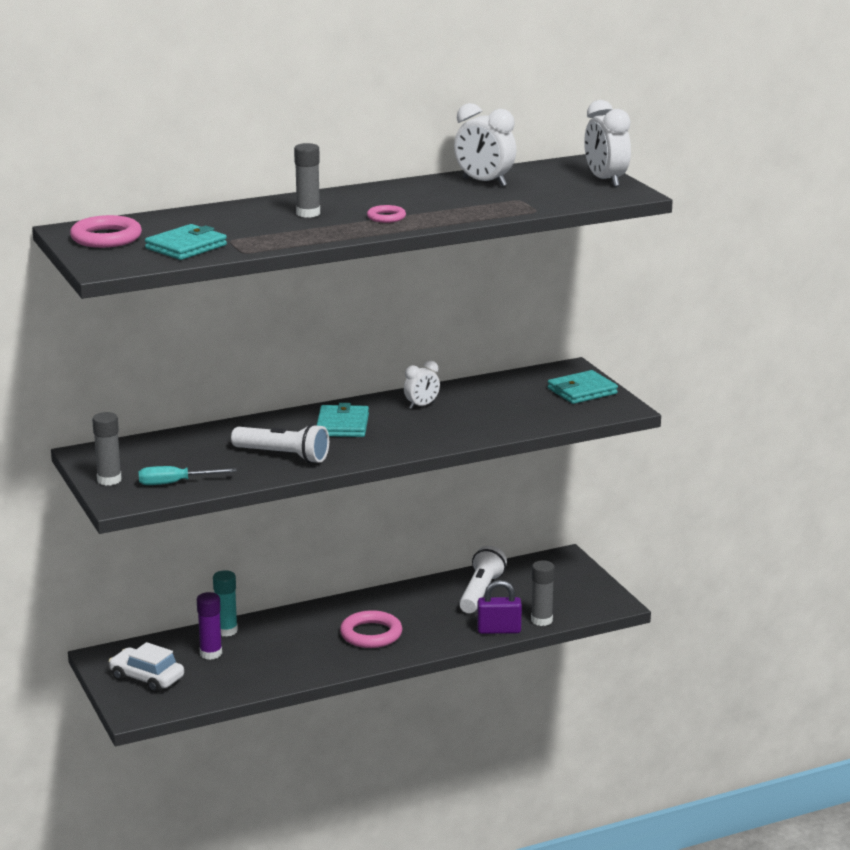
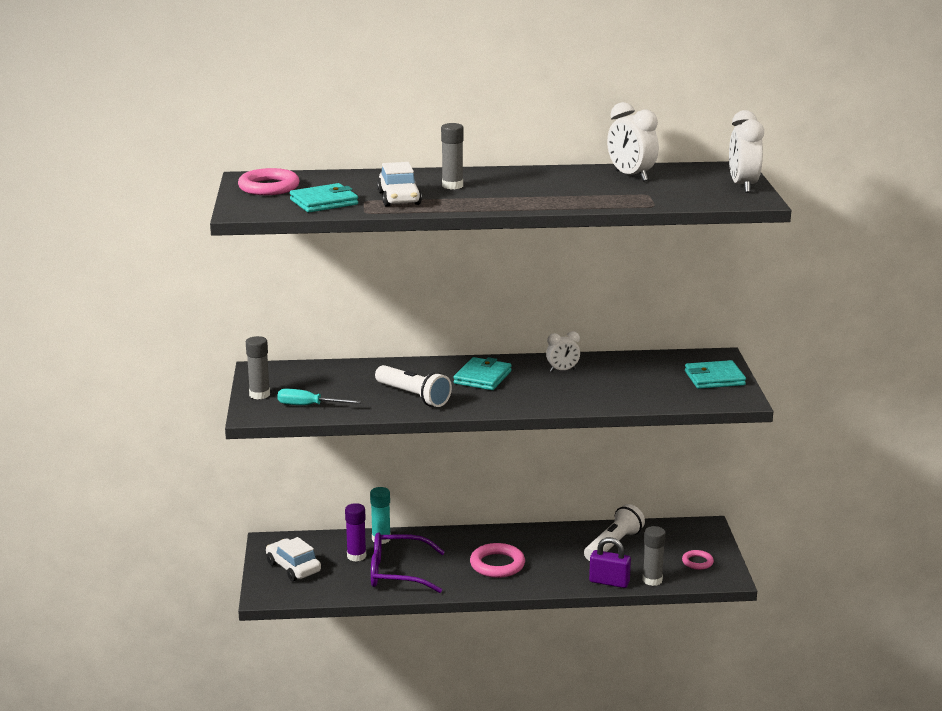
camera: 20 degrees right, 0 degrees up
(264, 233) = (399, 198): none -> white car
(267, 662) = (397, 573): none -> purple glasses
(386, 217) = (515, 196): pink ring -> pink ring (697, 562)

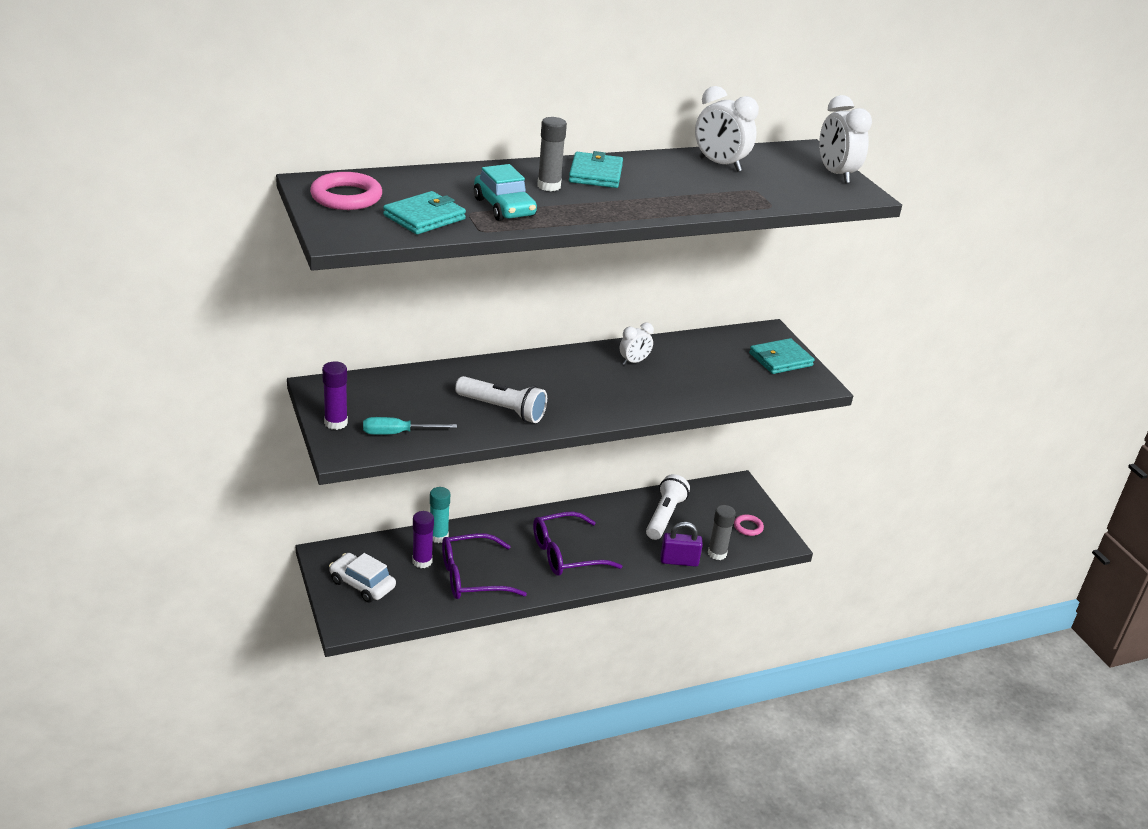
camera: 20 degrees left, 10 degrees up
(259, 395) = (336, 423): grey glue stick -> purple glue stick
(399, 198) = (504, 207): white car -> turquoise car
(482, 377) = (560, 378): turquoise wallet -> turquoise wallet (595, 174)
(497, 564) = (566, 554): pink ring -> purple glasses

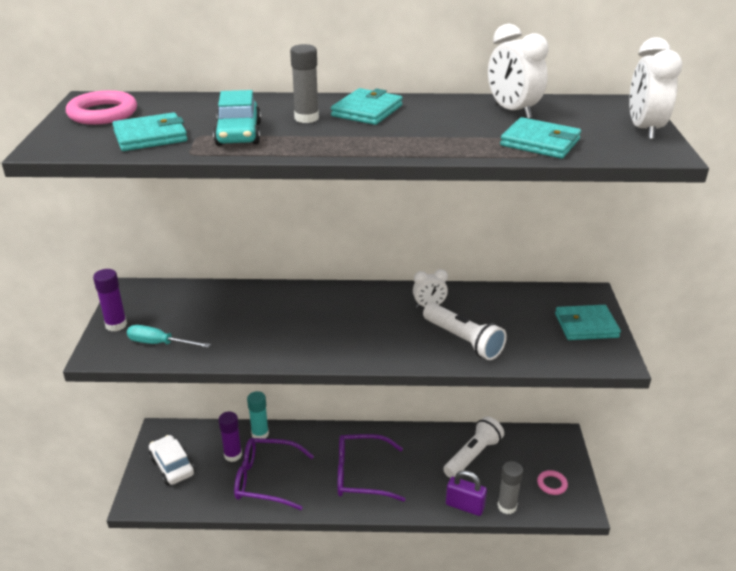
camera: 25 degrees right, 0 degrees up
(502, 409) = (270, 335): white flashlight -> white flashlight (463, 340)
(765, 193) = (540, 142): none -> turquoise wallet

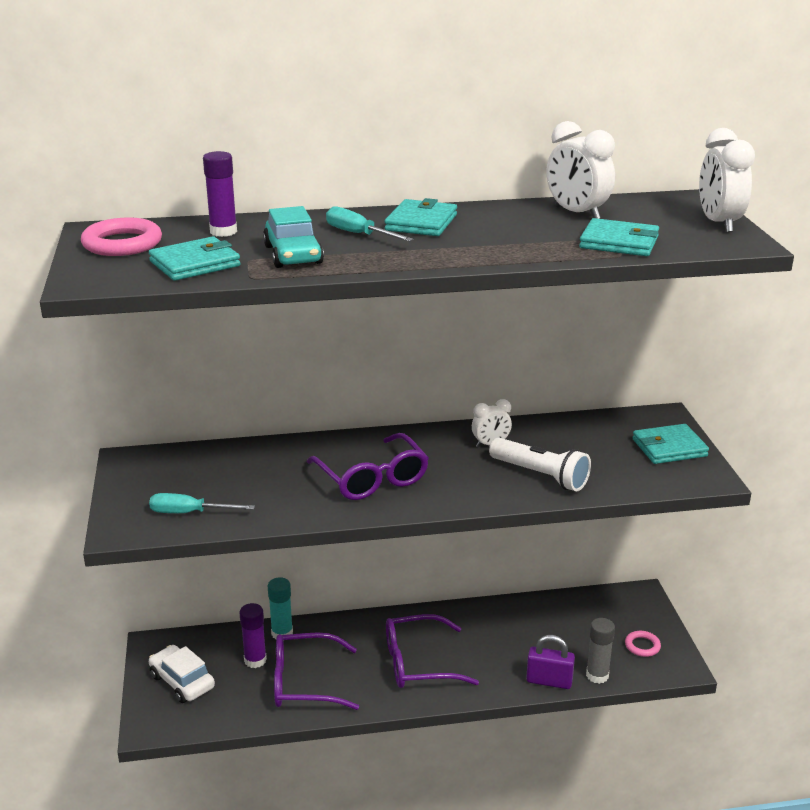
camera: 10 degrees left, 5 degrees down
(116, 325) = (127, 498): purple glue stick -> purple glue stick (223, 232)
(306, 118) = (359, 234): grey glue stick -> turquoise screwdriver
(318, 328) = (372, 479): none -> purple glasses
(473, 456) = (545, 627): white flashlight -> none

